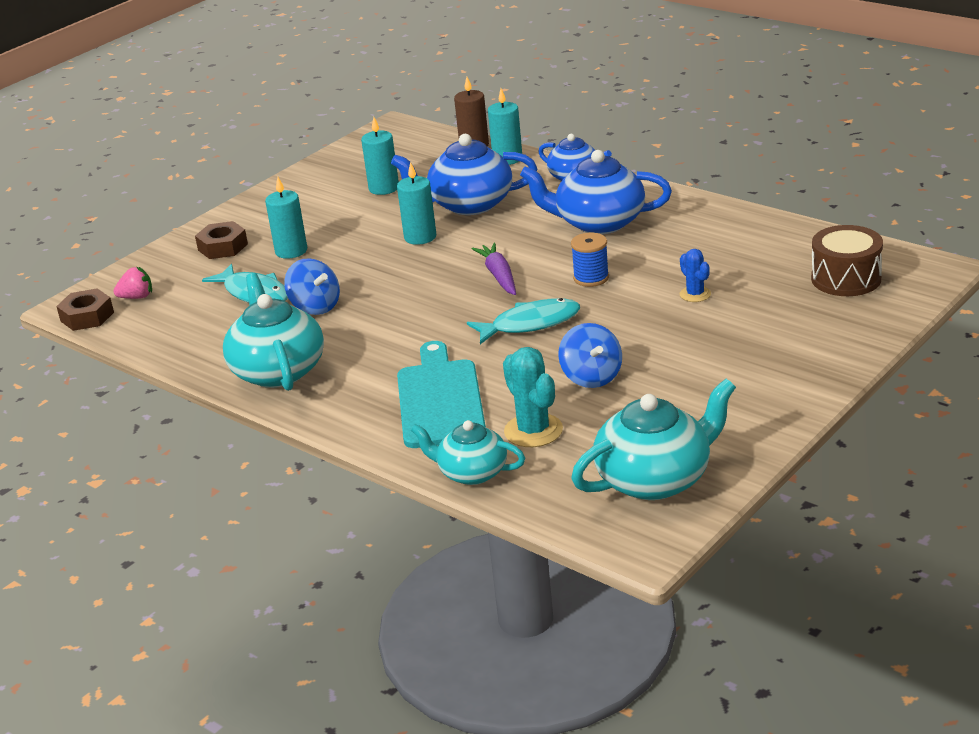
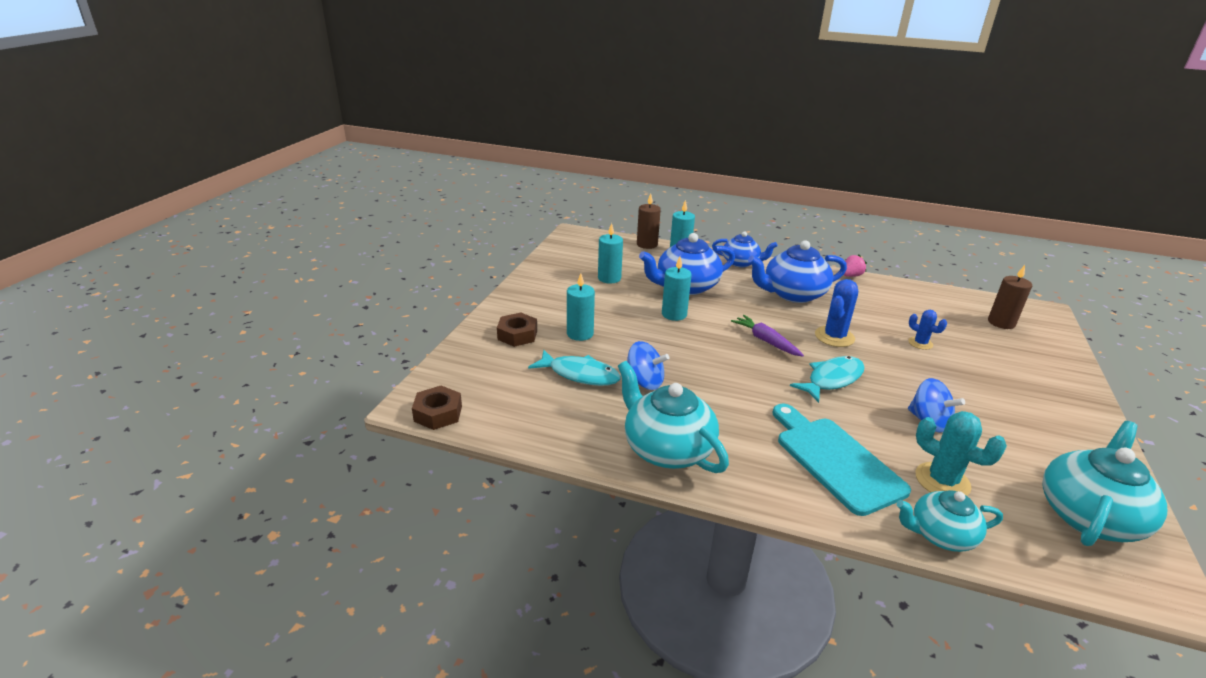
camera: 25 degrees left, 0 degrees up
(137, 297) = (473, 388): pink strawberry -> pink strawberry (851, 276)
(591, 278) = (834, 337): blue spool -> blue cactus
(846, 279) = (1001, 323): brown drum -> brown candle

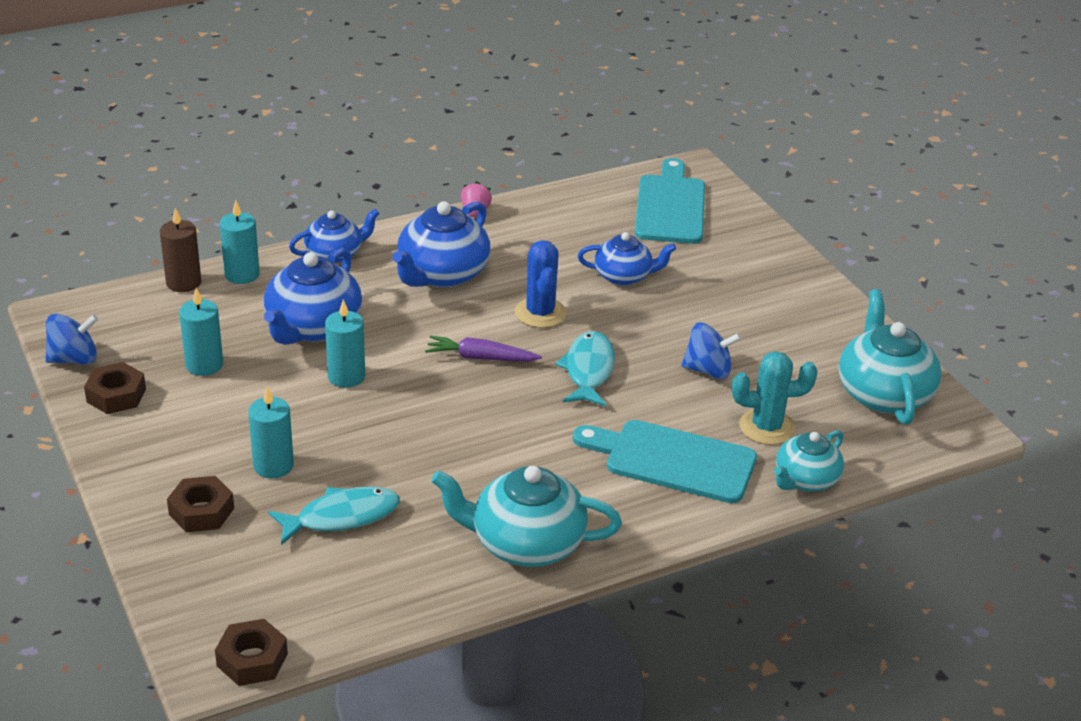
camera: 45 degrees left, 5 degrees up
(552, 272) = (116, 395): none -> brown nut
(644, 382) = (418, 483): blue spinning top -> blue spinning top (74, 359)
(920, 343) = (624, 276): blue cactus -> blue teapot
(1001, 323) = (670, 206): brown candle -> turquoise cutting board

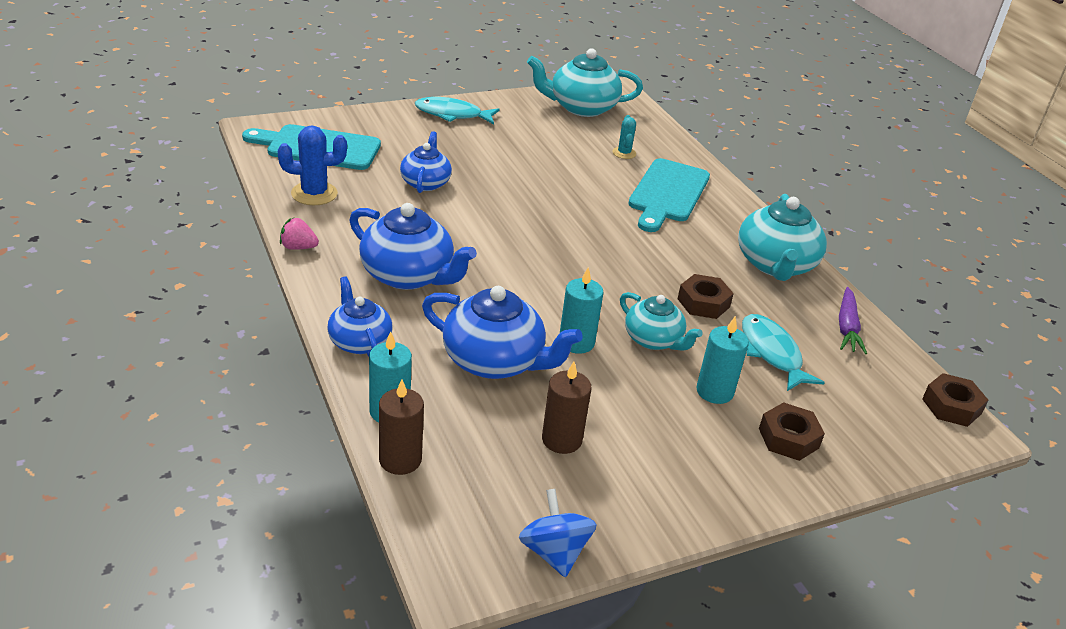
camera: 90 degrees left, 0 degrees up
(116, 395) = (620, 509): brown nut -> brown nut (703, 303)
(204, 365) = (561, 440): turquoise candle -> brown candle
(480, 358) = (545, 265): purple carrot -> purple carrot (847, 327)
(540, 313) = (478, 228): blue cactus -> blue cactus (314, 194)
(588, 370) = (561, 215): turquoise fish -> turquoise fish (452, 114)
(708, 370) = (558, 165): blue spinning top -> none
(767, 427) = (624, 153): turquoise cactus -> turquoise cactus, size x0.60
(805, 480) = (678, 149): turquoise teapot -> turquoise teapot (654, 340)

